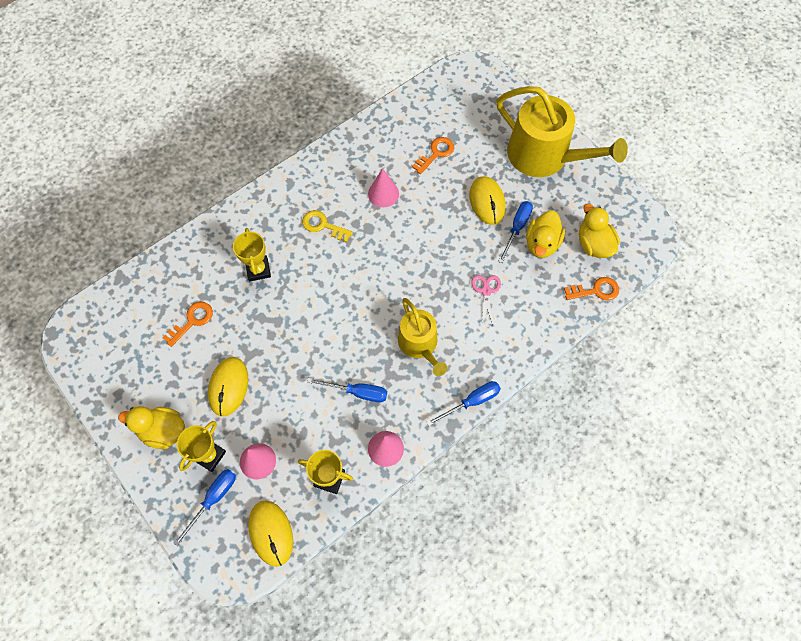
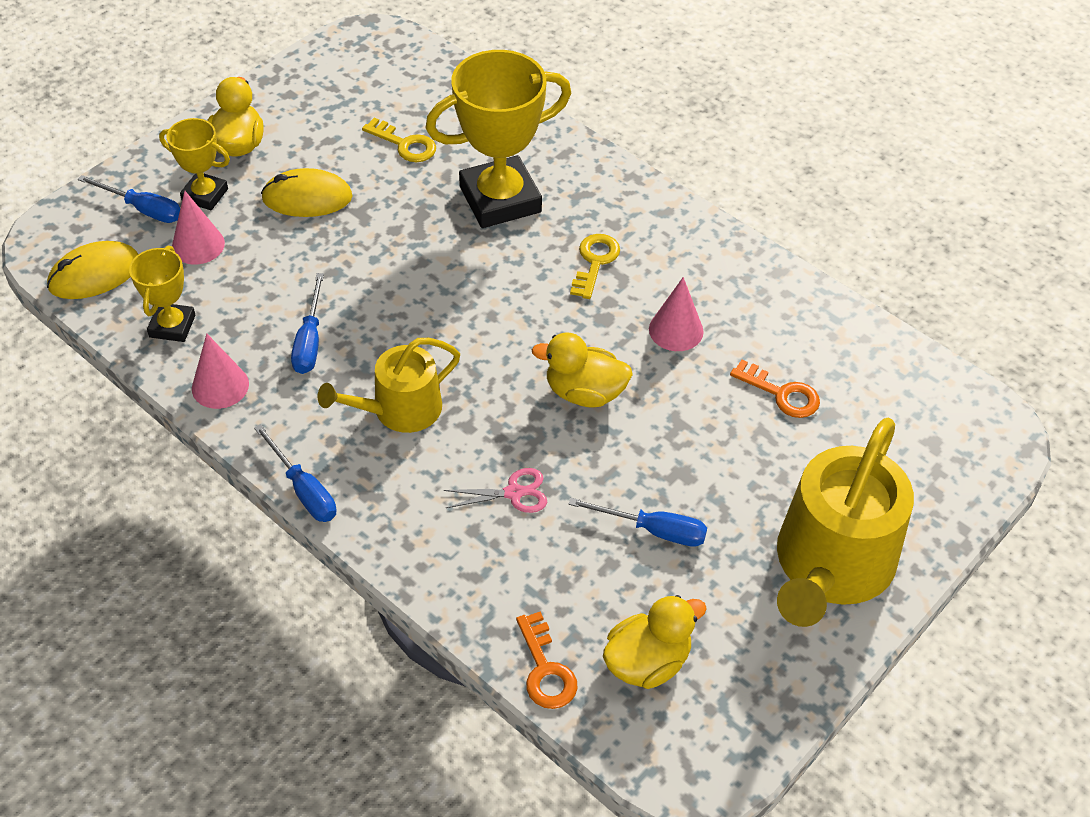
camera: 80 degrees right, 15 degrees down
(192, 321) = (404, 144): orange key -> yellow key
(258, 270) = (500, 199): yellow trophy -> yellow trophy, size x1.89
(487, 202) = (699, 479): yellow mouse -> none
(541, 244) = (629, 573): yellow duck -> yellow duck (584, 392)

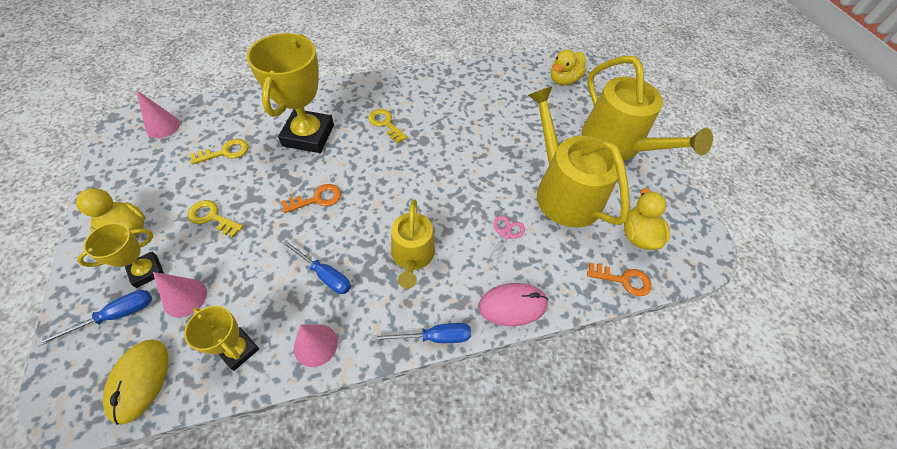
camera: 60 degrees left, 5 degrees up
(307, 198) = (212, 217): yellow mouse -> yellow key
(405, 551) = (512, 305): none -> pink mouse
(584, 392) = (463, 171): yellow duck -> yellow duck (563, 80)
(653, 530) = (563, 191): blue screwdriver -> yellow watering can
(676, 330) = (452, 119): pink cone -> pink cone (163, 126)
(781, 393) = (515, 107): orange key -> orange key (316, 199)

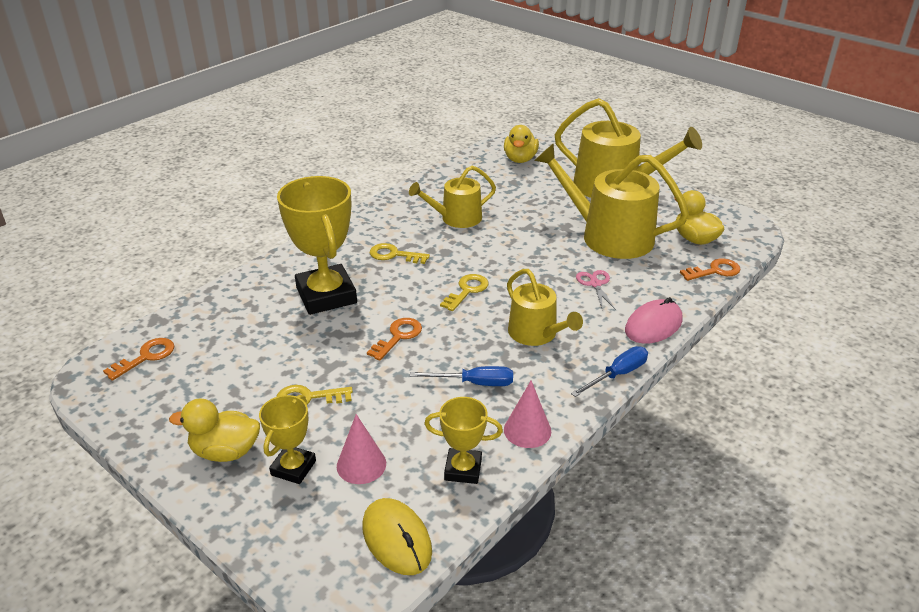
camera: 30 degrees left, 20 degrees down
(115, 316) = (307, 513): blue screwdriver -> none
(163, 126) = (145, 357): pink cone -> orange key
(225, 152) = (251, 346): yellow key -> yellow key (467, 291)
(460, 113) = (456, 218): none -> yellow watering can

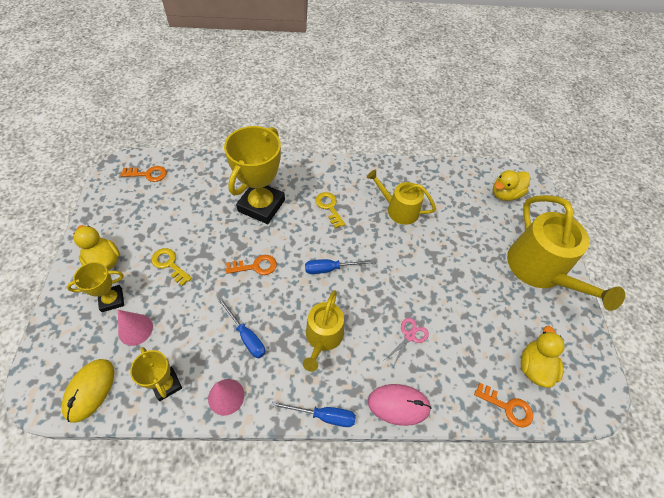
camera: 45 degrees right, 20 degrees up
(467, 291) = (330, 268): yellow key -> blue screwdriver
(608, 236) = (474, 307): yellow watering can -> none

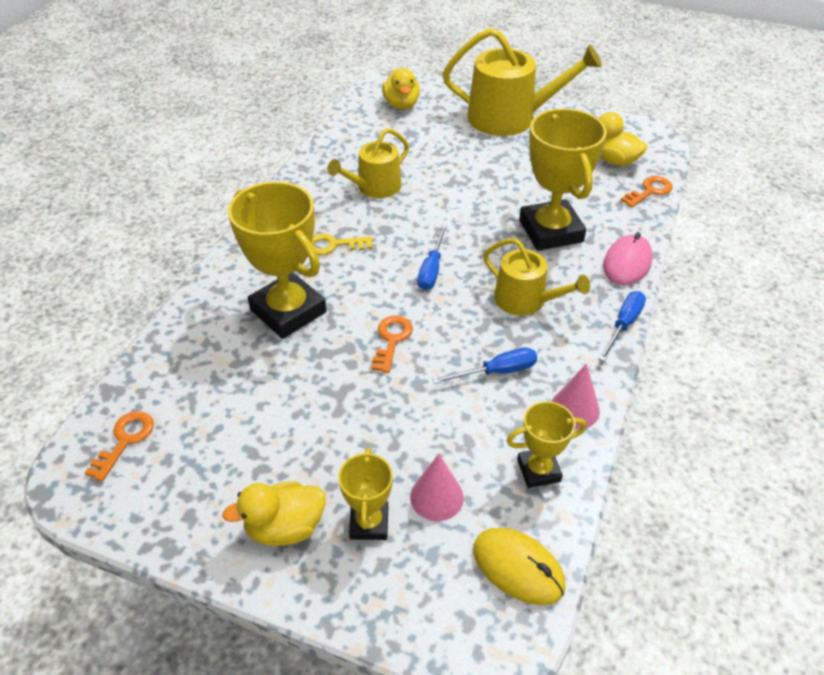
camera: 65 degrees left, 10 degrees down
(169, 264) = (338, 437): yellow key -> none
(409, 336) = (550, 231): pink scissors -> yellow trophy

